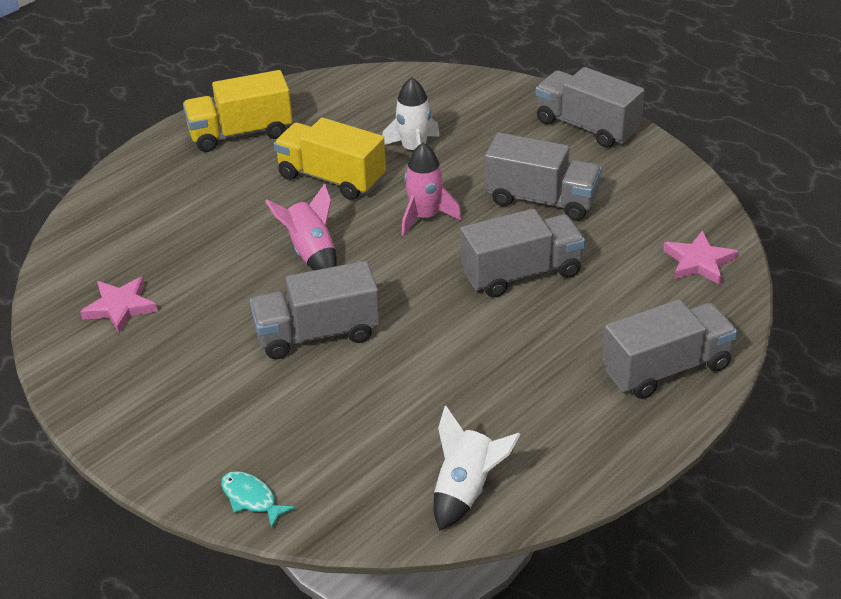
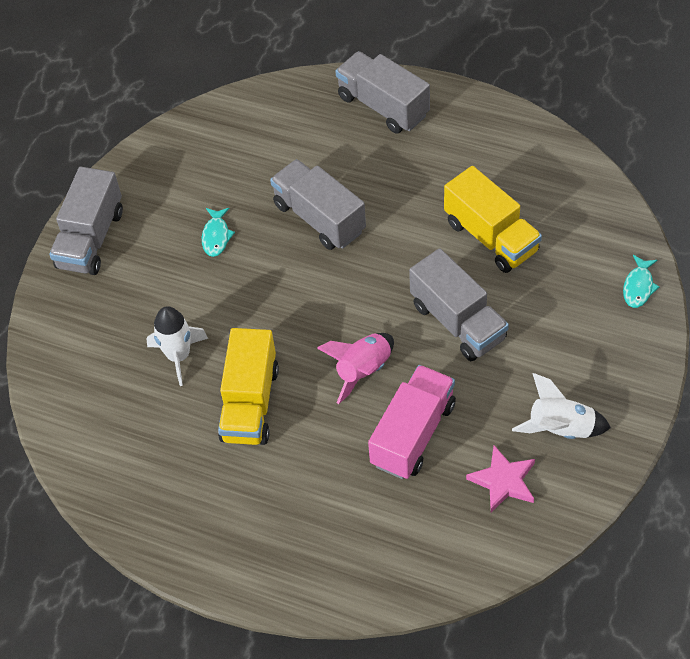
camera: 110 degrees left, 15 degrees up
(218, 265) = (413, 434): none -> pink truck
(241, 133) = (208, 518): yellow truck -> yellow truck (491, 237)
(425, 217) = (276, 308): pink rocket -> none
(466, 490) = (557, 174): white rocket -> white rocket (560, 428)
(541, 200) = (216, 236): grey truck -> turquoise fish
(699, 262) = (254, 117): pink star -> none

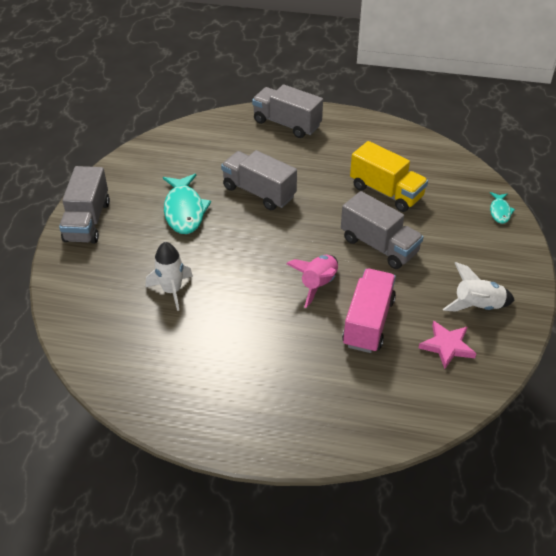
camera: 15 degrees left, 10 degrees down
(216, 236) = (184, 210): turquoise fish -> turquoise fish, size x1.93
(250, 403) = (236, 316): yellow truck -> none

